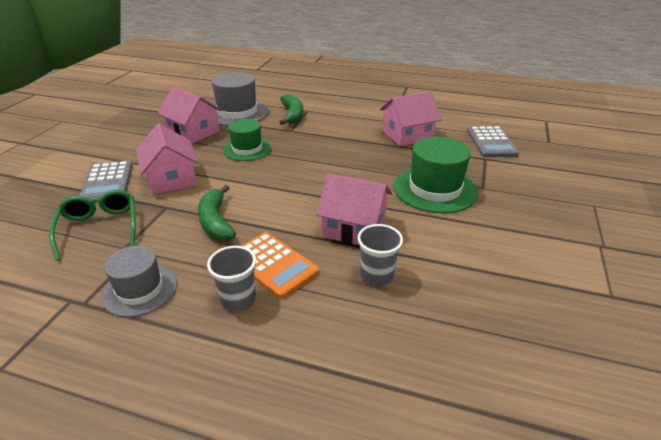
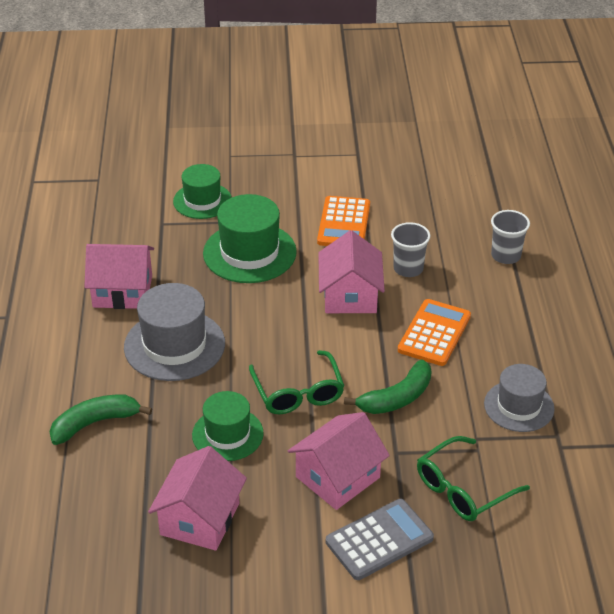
camera: 110 degrees left, 5 degrees up
(237, 112) = (107, 495): grey hat -> grey hat (174, 345)
(238, 299) = (487, 340): grey cup -> grey cup (506, 256)
(260, 179) = (298, 392): none -> green glasses
(407, 135) = (122, 291): pink house -> pink house turned 45 degrees counterclockwise
(467, 250) = (344, 223): none -> orange calculator
(491, 142) = (117, 221): grey calculator -> none
(515, 179) = (202, 201): none -> green hat

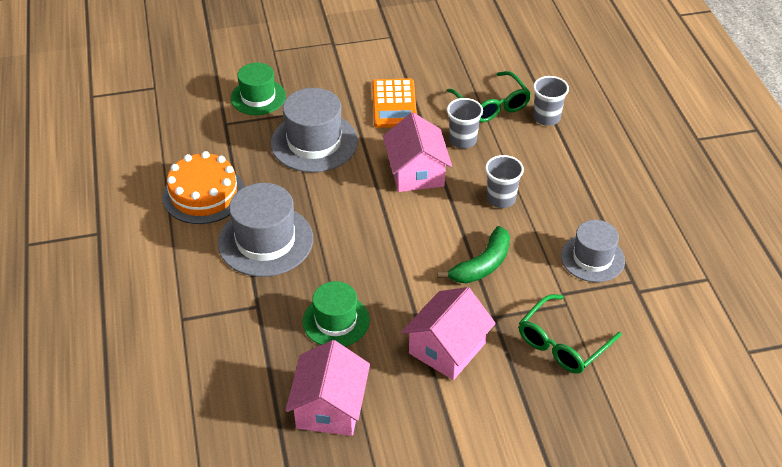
camera: 10 degrees left, 5 degrees up
(95, 423) = (208, 327): green banana -> none
(122, 291) = (203, 194): pink house -> orange cake
(249, 253) = (314, 142): green hat -> grey hat
(298, 392) = (391, 271): green glasses -> green glasses (492, 105)
(379, 540) = (499, 403): grey calculator -> none
(434, 333) = (501, 199): orange calculator -> grey cup

